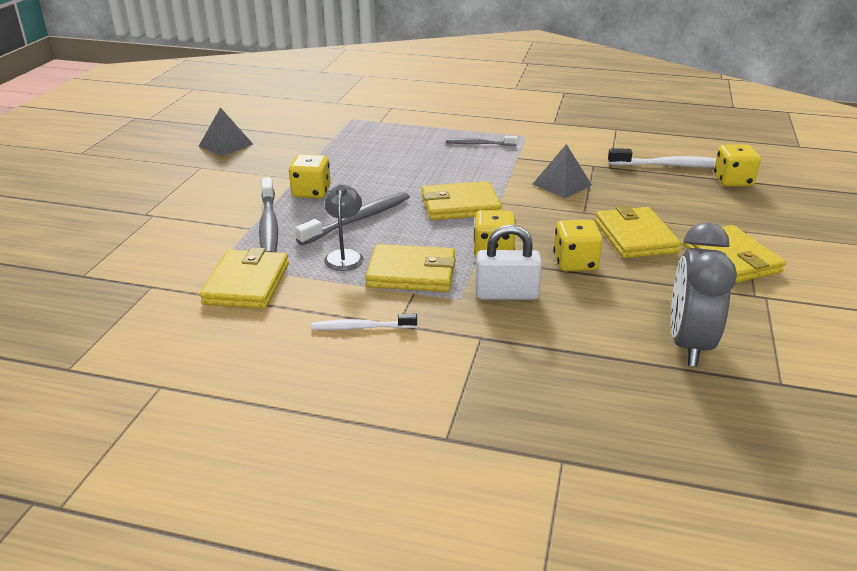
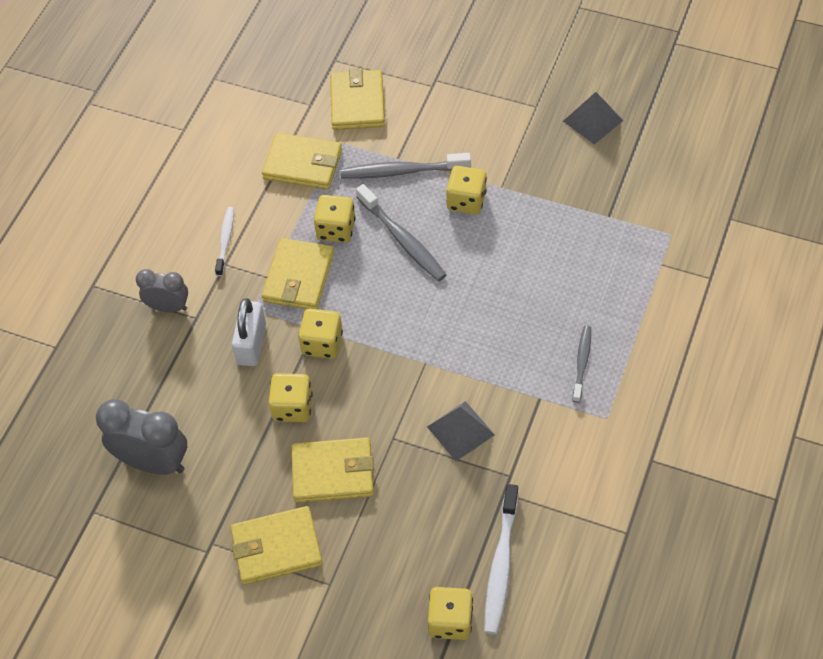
camera: 100 degrees right, 25 degrees up
(345, 256) = (336, 229): grey lamp -> yellow dice
(460, 205) = (421, 326): yellow wallet -> yellow wallet (357, 103)
(470, 361) = (168, 307): none -> grey clock

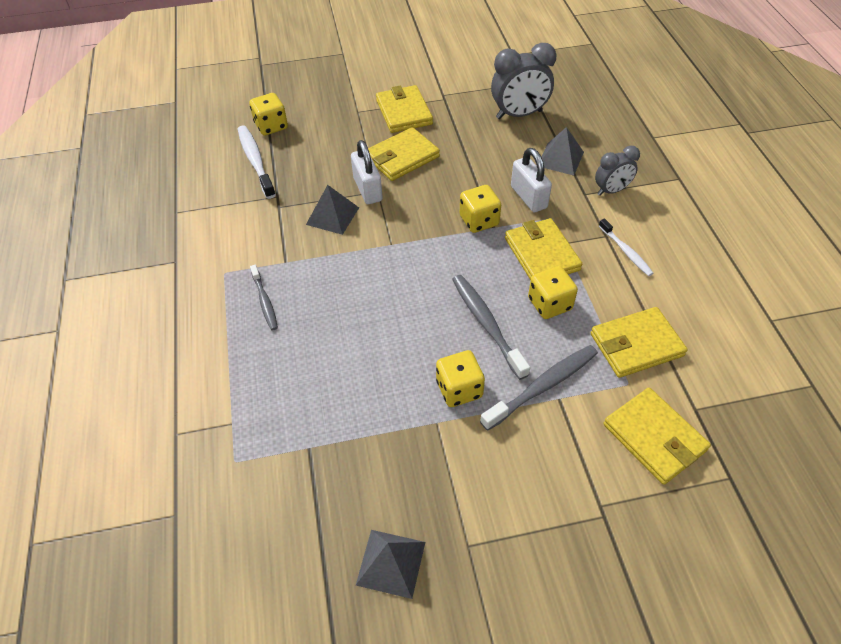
camera: 145 degrees right, 5 degrees down
(174, 373) = (560, 159): none -> grey pyramid
(277, 548) = (404, 112): yellow wallet -> yellow wallet turned 60 degrees counterclockwise
(292, 407) = (462, 177): yellow dice -> none
(402, 239) = (486, 324): grey toothbrush -> grey toothbrush turned 45 degrees clockwise
(402, 446) = (367, 189): none -> white padlock

